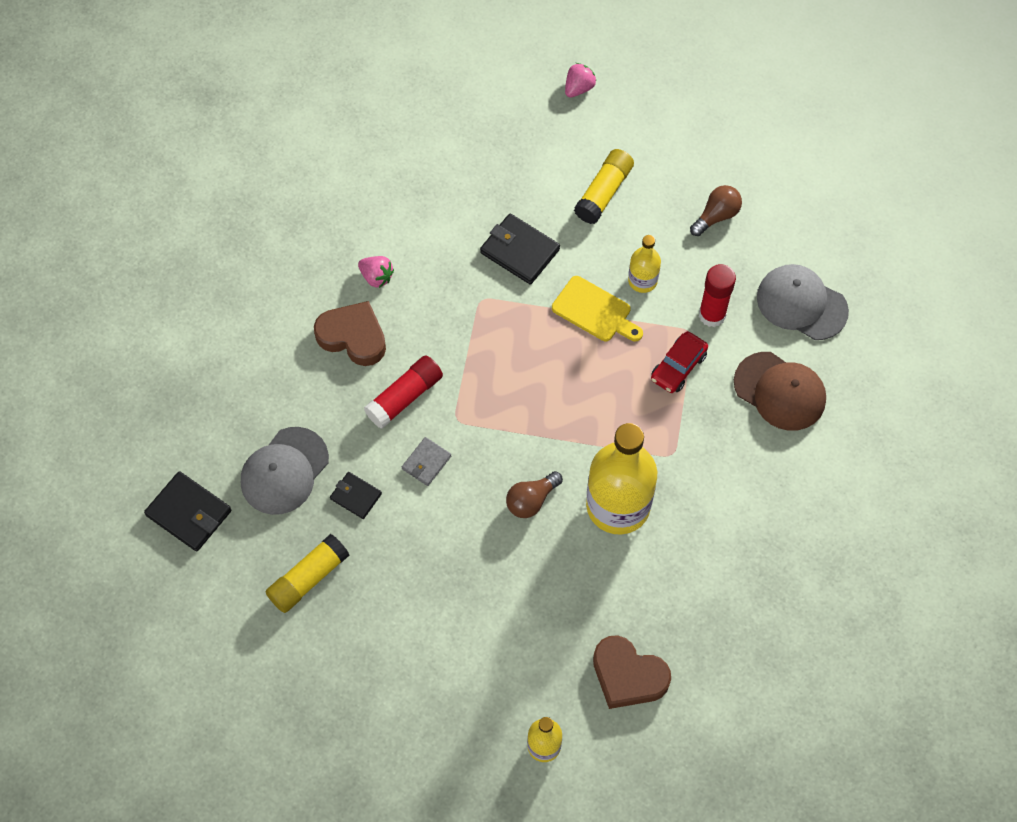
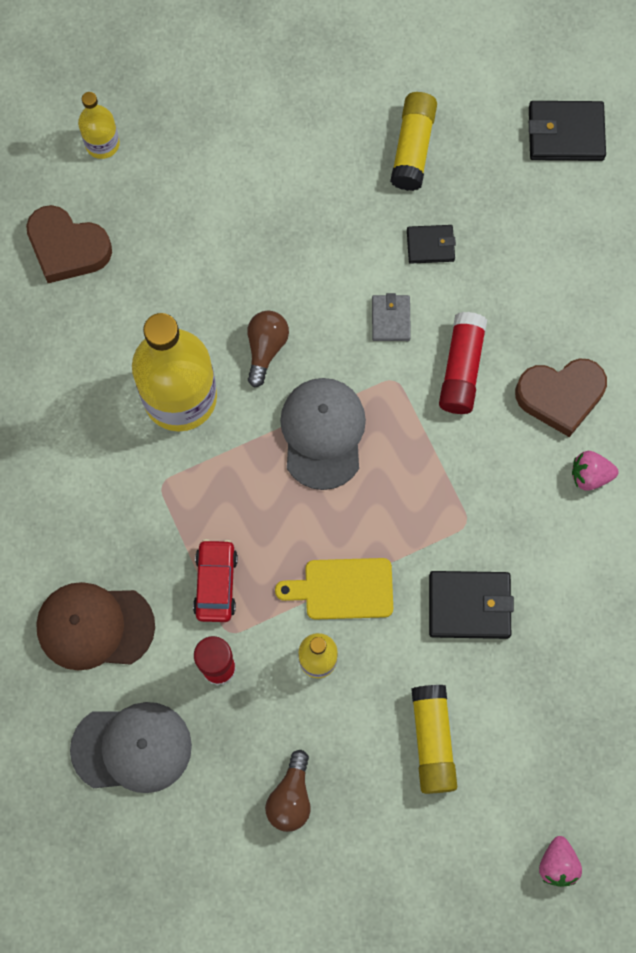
camera: 145 degrees right, 10 degrees up
(284, 471) = (514, 225): grey cap -> grey cap (323, 433)
(628, 675) = (67, 248): brown heart -> brown heart turned 150 degrees counterclockwise

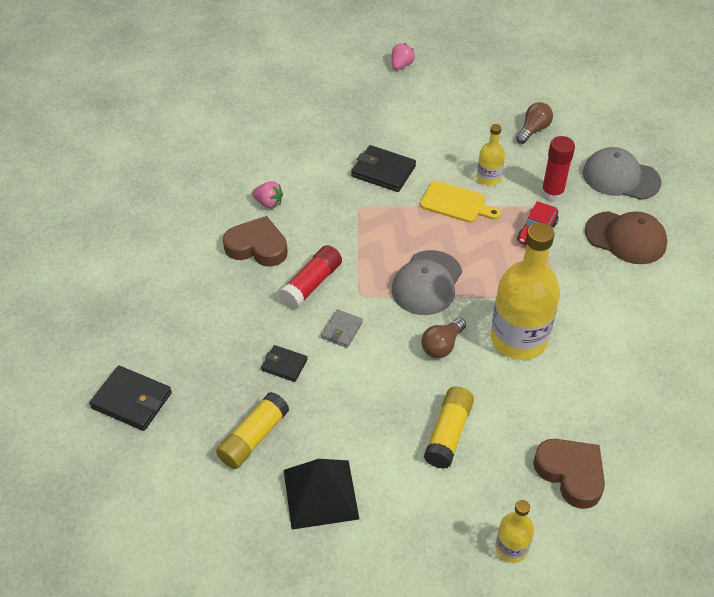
camera: 155 degrees left, 25 degrees down
(312, 119) = (320, 494): none -> black pyramid
(432, 741) = (440, 126): yellow glue stick -> yellow glue stick (448, 433)

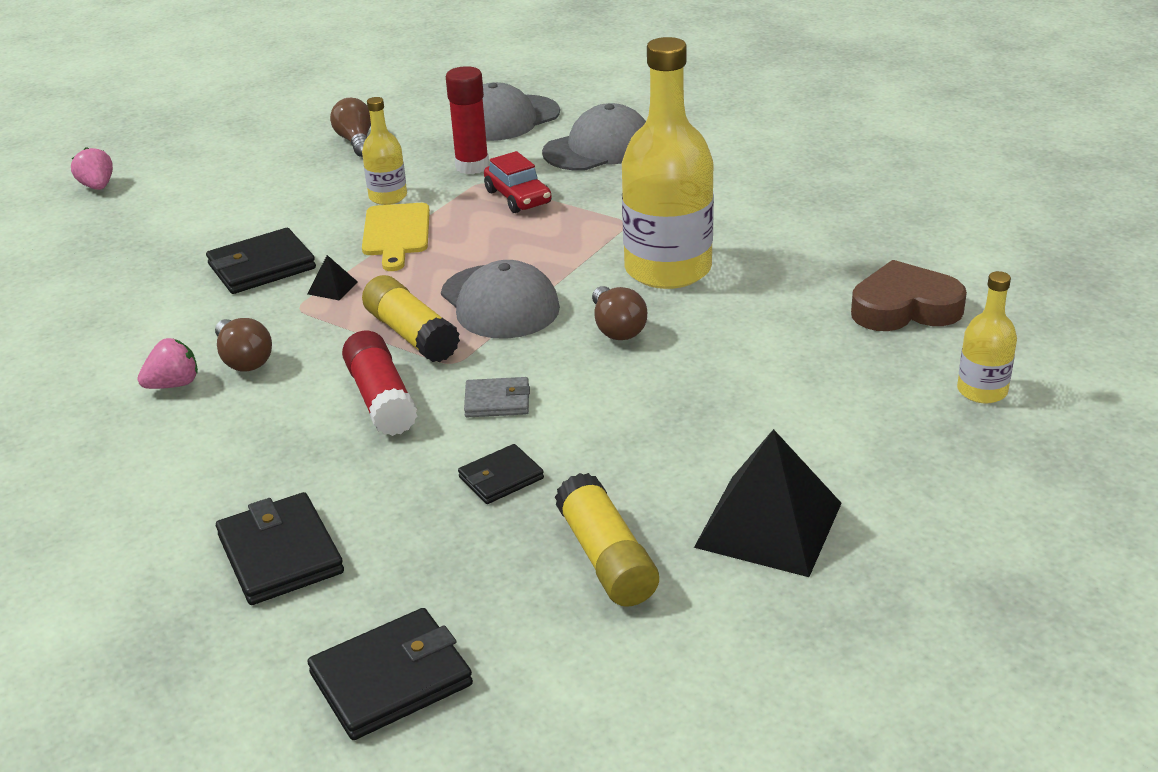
camera: 55 degrees left, 15 degrees down
(182, 316) = (280, 554): none -> black wallet
(257, 247) = (243, 425): brown heart -> none
(304, 215) = (244, 360): none -> brown light bulb
(342, 330) = (497, 401): grey wallet -> grey wallet turned 60 degrees counterclockwise
(387, 209) = (332, 288): none -> black pyramid
(448, 433) = (764, 375): yellow glue stick -> yellow glue stick (411, 334)
(456, 203) = (396, 233): yellow cutting board -> yellow cutting board turned 120 degrees clockwise
(625, 238) = (598, 148): brown cap -> grey cap

